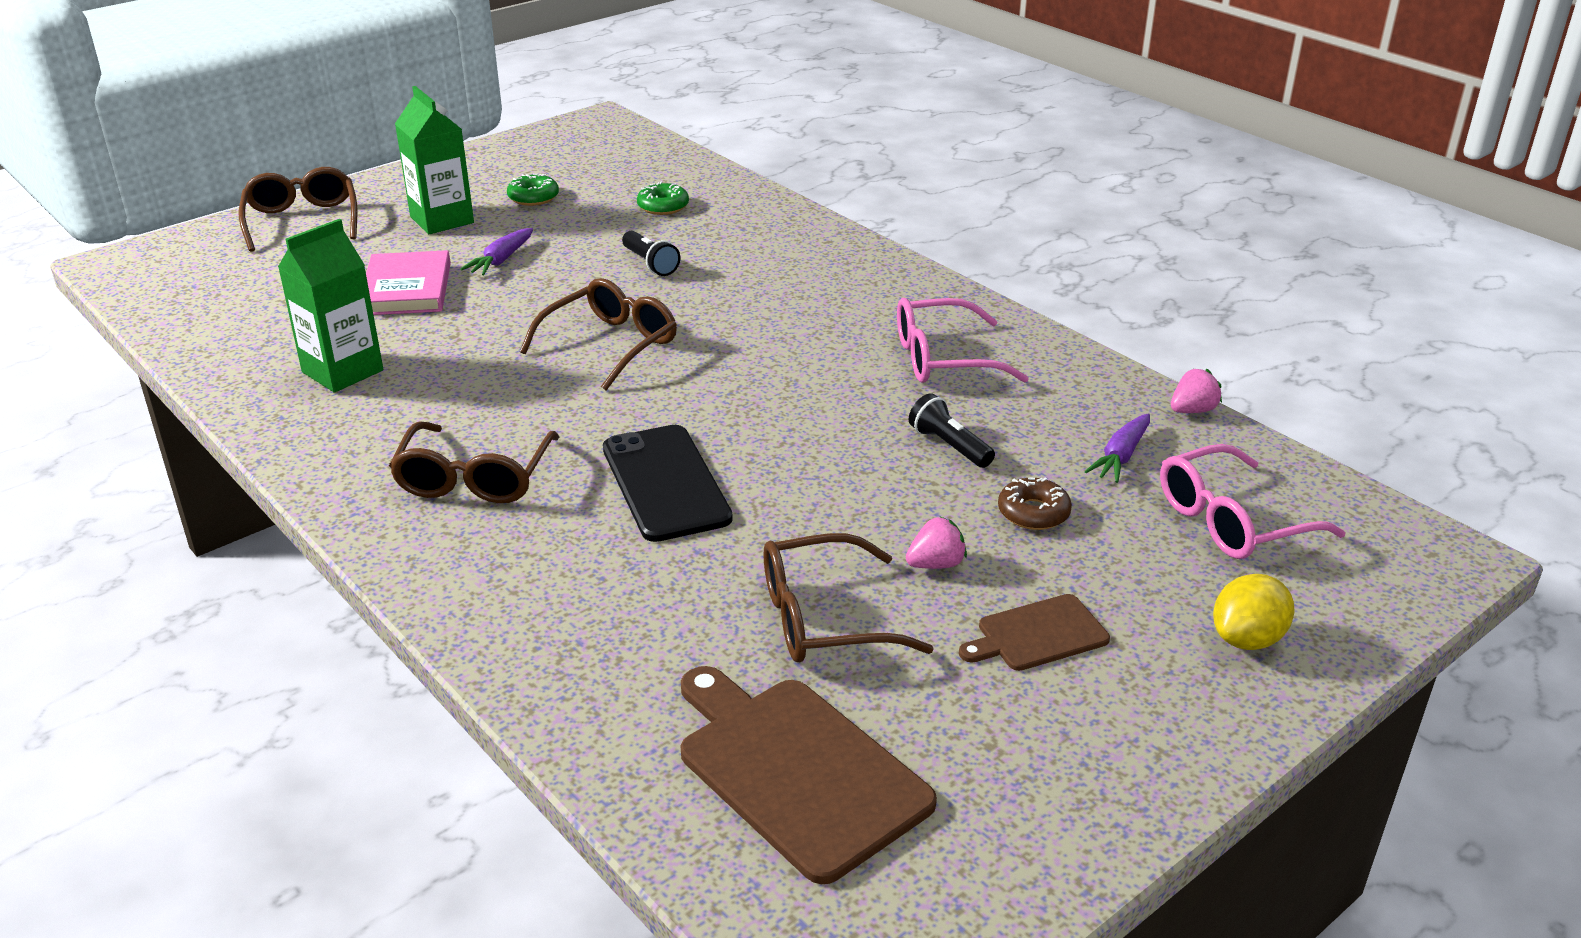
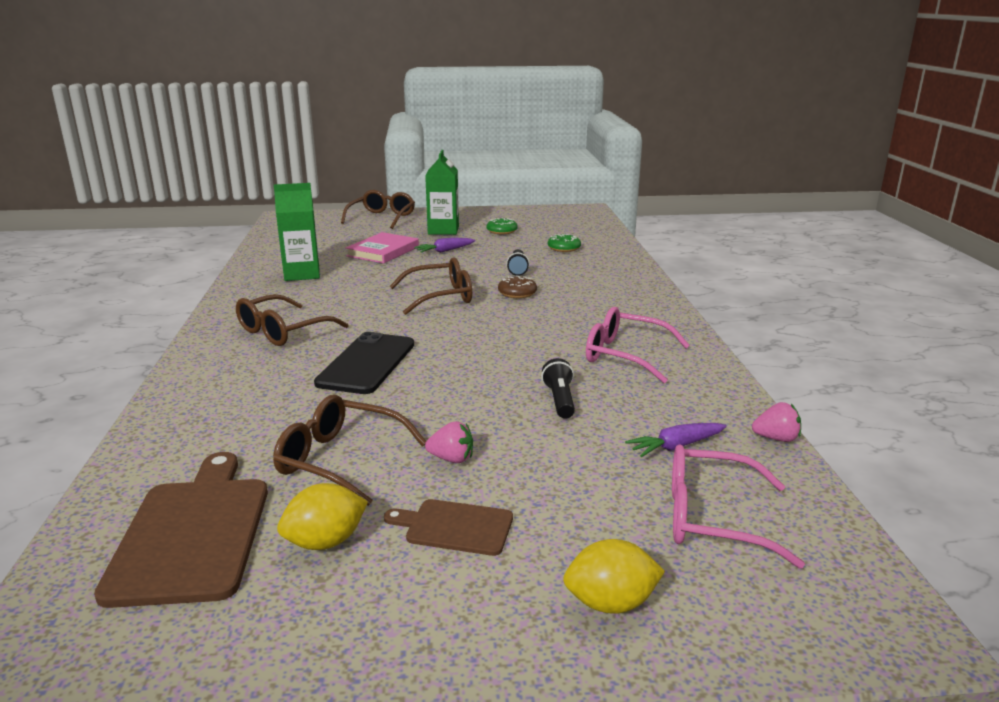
camera: 35 degrees right, 10 degrees down
(942, 710) = (325, 542): none -> yellow lemon
(1033, 513) = (561, 455): brown donut -> brown donut (517, 293)

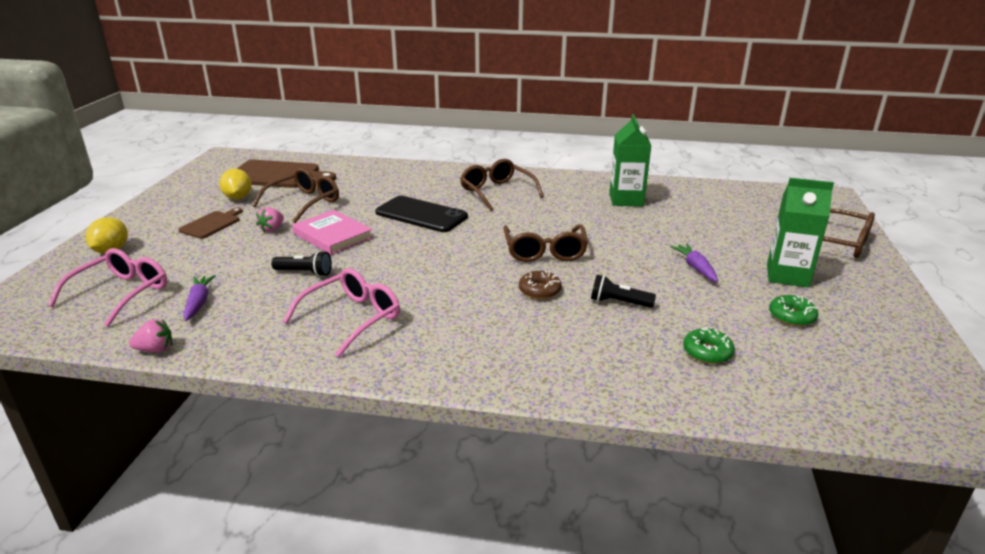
camera: 105 degrees right, 5 degrees up
(383, 251) = (694, 235): pink book -> pink book (332, 236)
(776, 438) = (155, 350): pink strawberry -> pink strawberry turned 120 degrees counterclockwise

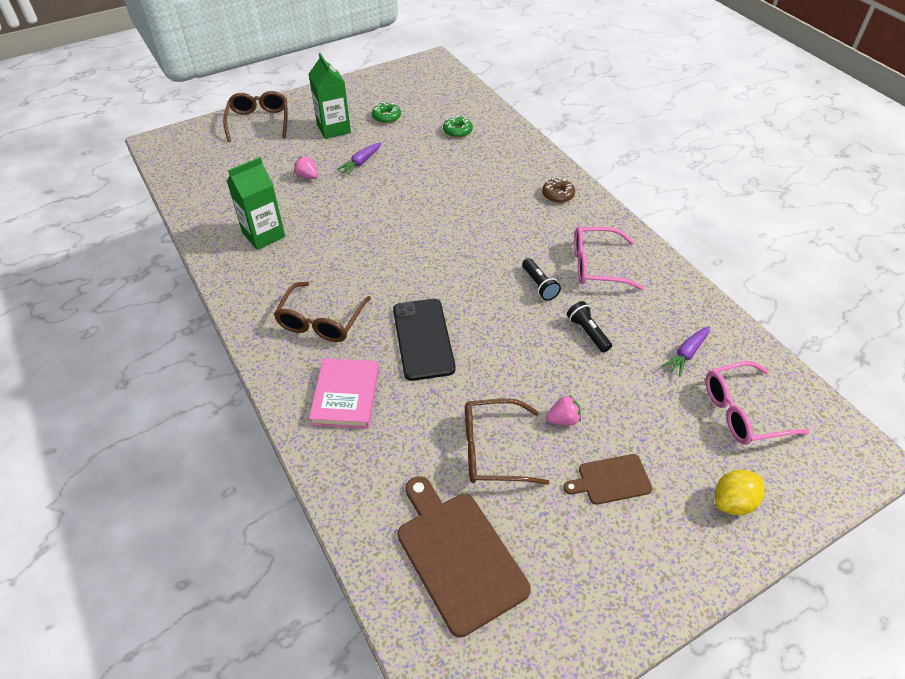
camera: 130 degrees left, 20 degrees up
(155, 350) = (737, 324): pink strawberry -> pink strawberry (307, 176)
(238, 198) = (546, 526): yellow lemon -> none
(332, 236) = (523, 366): pink book -> pink book (346, 395)
(539, 290) = (467, 209): brown donut -> brown donut (558, 194)
(544, 251) = (410, 232): brown glasses -> none
(618, 302) = (443, 174): black flashlight -> black flashlight (539, 285)

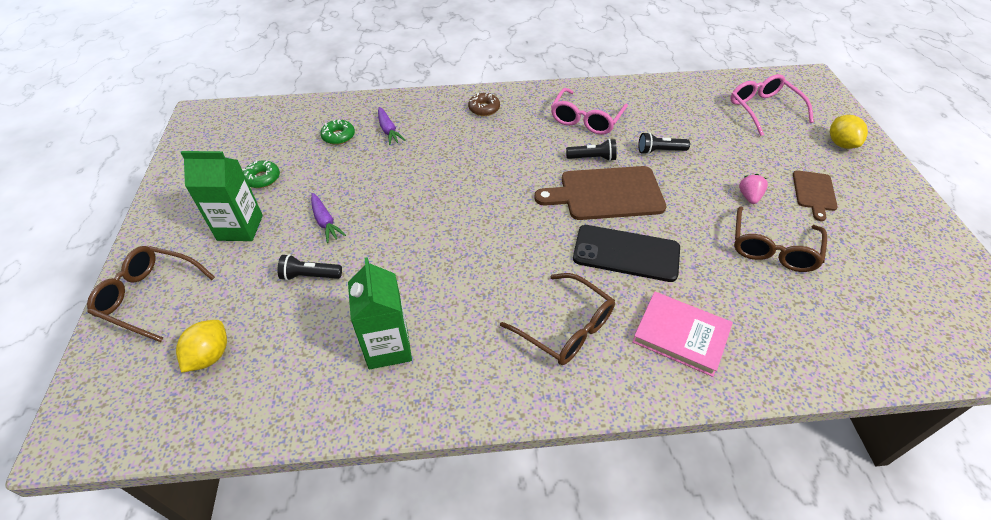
camera: 65 degrees left, 0 degrees up
(226, 164) = (210, 356): none -> yellow lemon
(307, 176) = (310, 276): pink strawberry -> black flashlight
(458, 556) = (881, 306): brown cutting board -> brown cutting board (606, 194)
(686, 354) = (701, 112): purple carrot -> purple carrot (388, 130)
(742, 412) = (763, 109): pink glasses -> pink glasses turned 150 degrees clockwise

